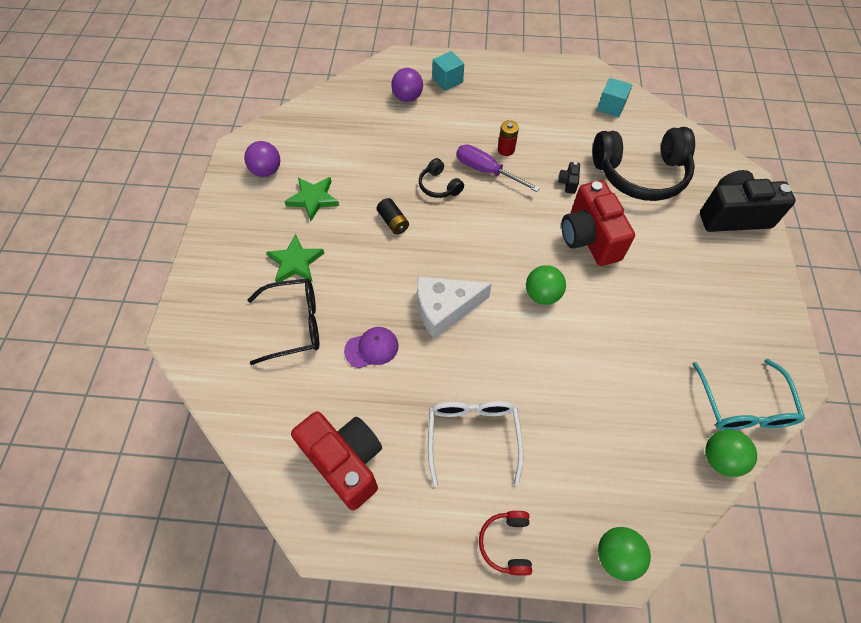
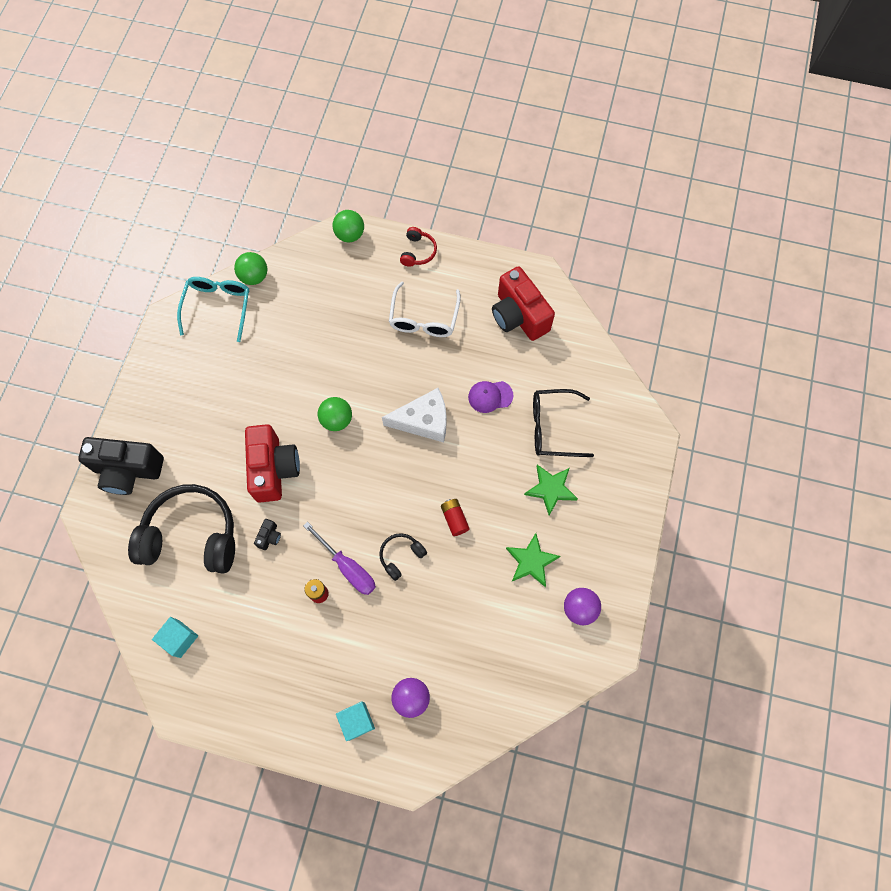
camera: 170 degrees left, 10 degrees up
(393, 222) = (454, 519): black battery -> red battery
(439, 186) = (401, 556): black headphones -> black headphones turned 105 degrees counterclockwise

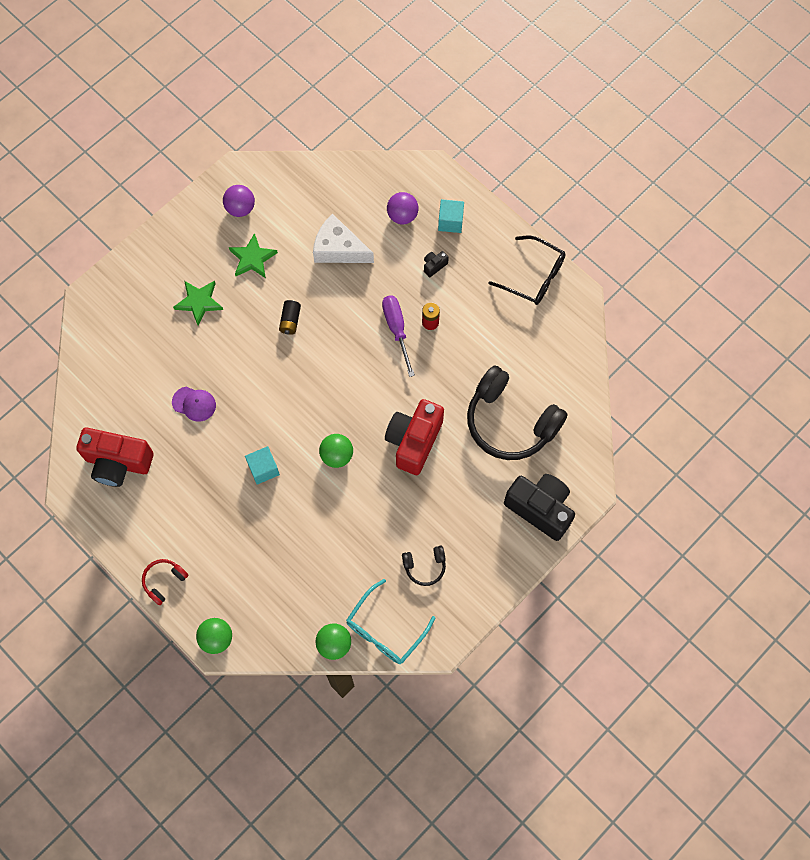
camera: 150 degrees left, 0 degrees up
(179, 638) = (556, 347): turquoise cube -> turquoise cube (263, 469)
(269, 537) = (446, 386): black camera -> black camera (434, 266)
(401, 556) = (350, 316): black headphones -> black headphones (425, 566)
(424, 318) = (203, 508): white glasses -> none
(424, 421) = (263, 413): white cheese -> white cheese (338, 249)
(454, 519) = (290, 321): red battery -> black battery
(518, 316) = (118, 463): red camera -> red camera turned 105 degrees clockwise
(553, 427) = (161, 349): black glasses -> black glasses (534, 276)

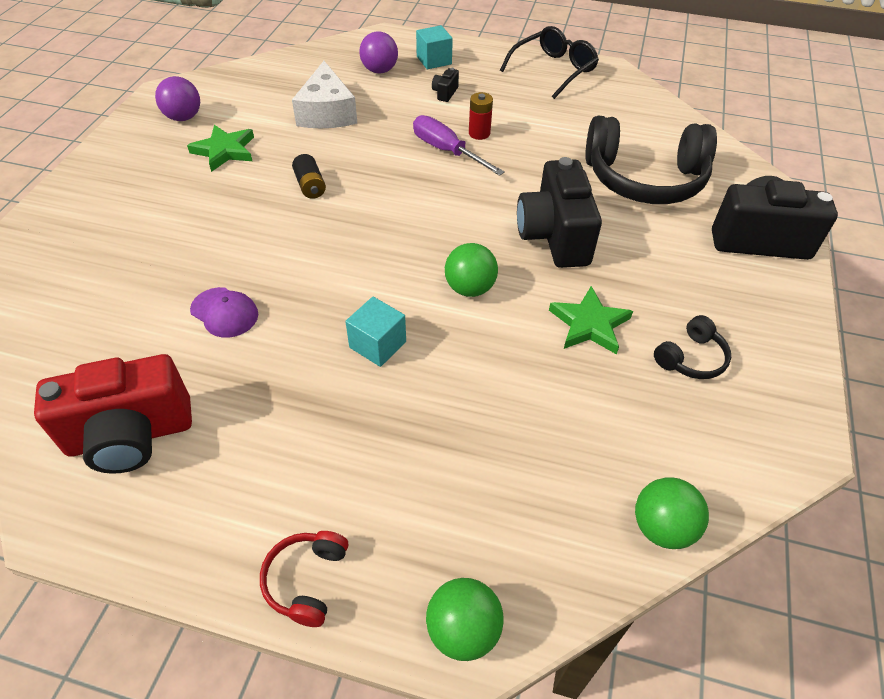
camera: 30 degrees left, 20 degrees down
(194, 404) = (224, 312): purple cap -> purple cap turned 45 degrees clockwise
(199, 302) = (173, 209): green star -> green star (589, 324)
(338, 249) = (327, 112): white cheese -> white cheese turned 90 degrees counterclockwise
(385, 630) = (715, 465): turquoise glasses -> none
(414, 441) = (554, 236): red camera -> black camera
(534, 276) = (553, 70): black glasses -> black glasses turned 45 degrees counterclockwise

